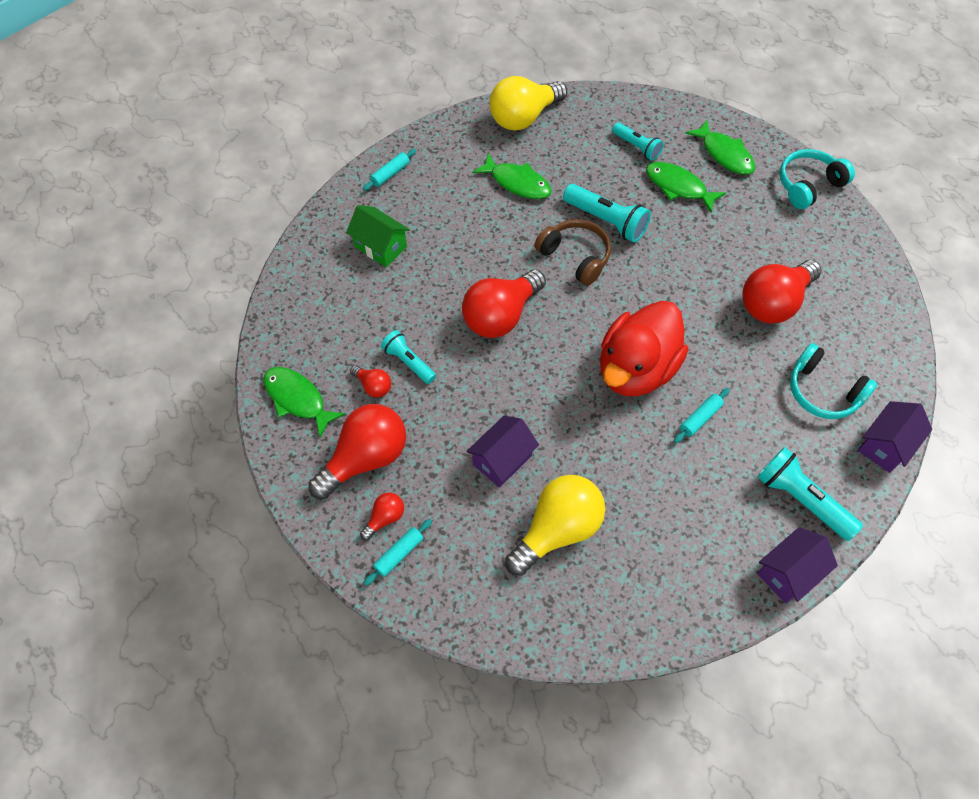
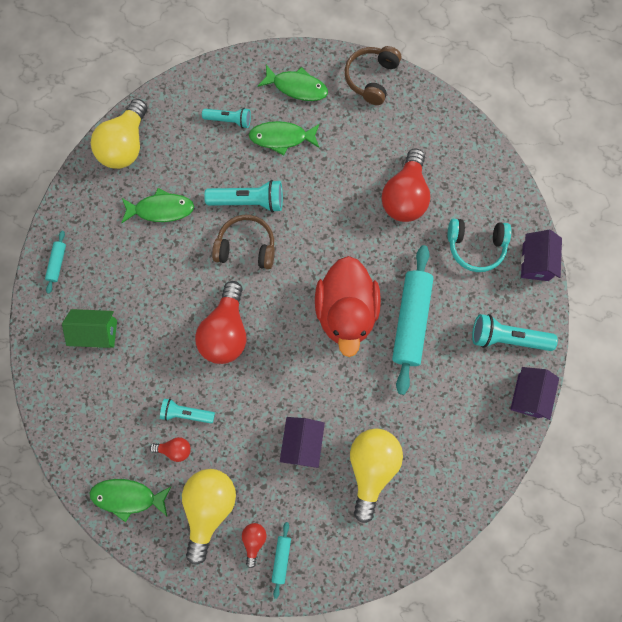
camera: 35 degrees left, 15 degrees up
(365, 458) = (209, 507): red light bulb -> yellow light bulb
(700, 418) = (410, 321): turquoise rolling pin -> turquoise rolling pin, size x2.27
(808, 185) = (371, 78): turquoise headphones -> brown headphones

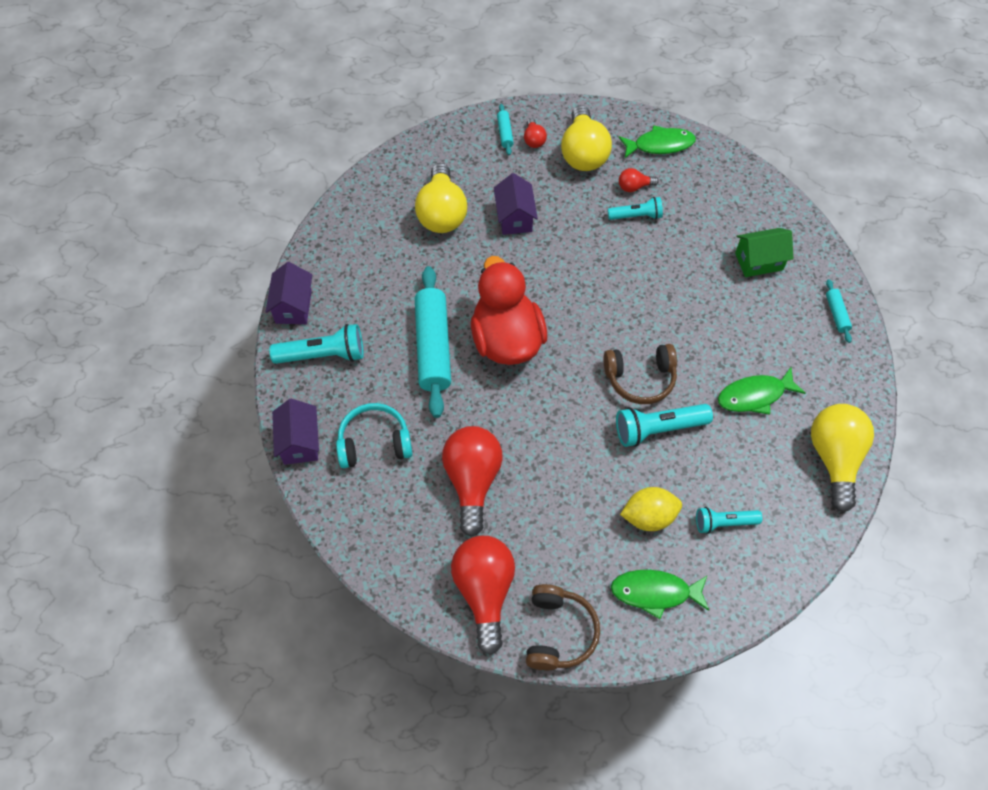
camera: 165 degrees right, 15 degrees down
(226, 331) = (627, 292): red light bulb -> red light bulb (484, 591)
(282, 138) = (648, 517): green fish -> yellow lemon

